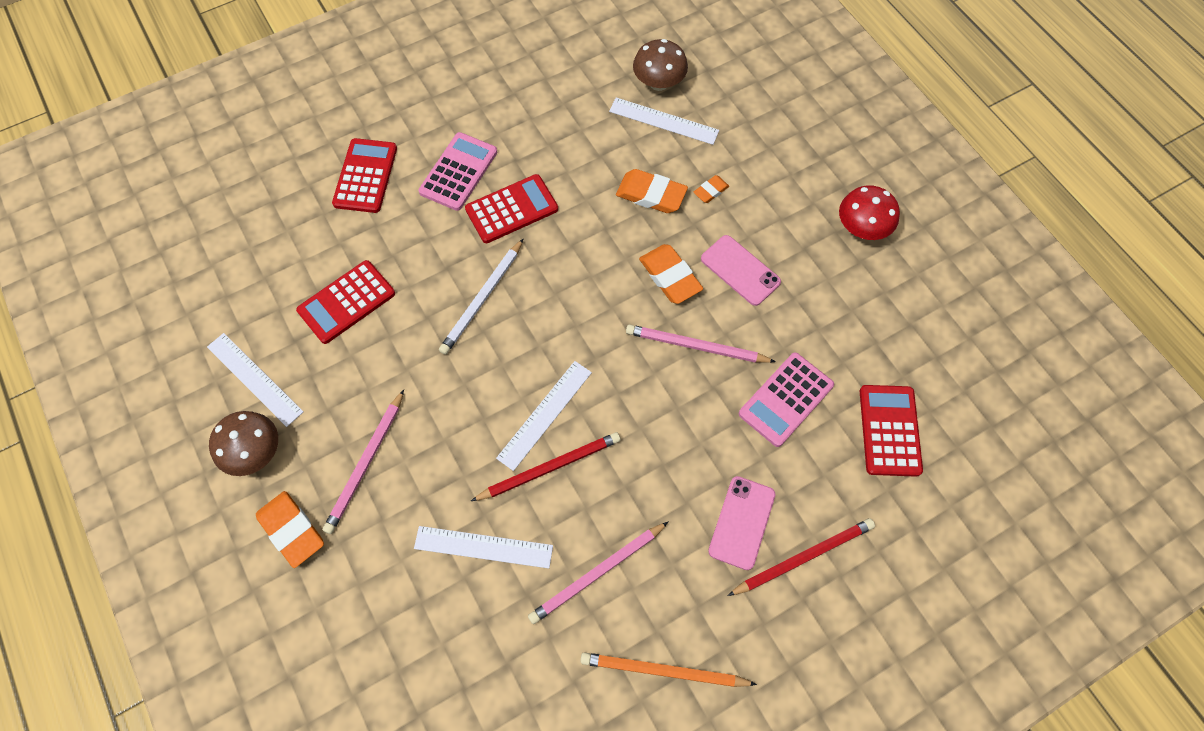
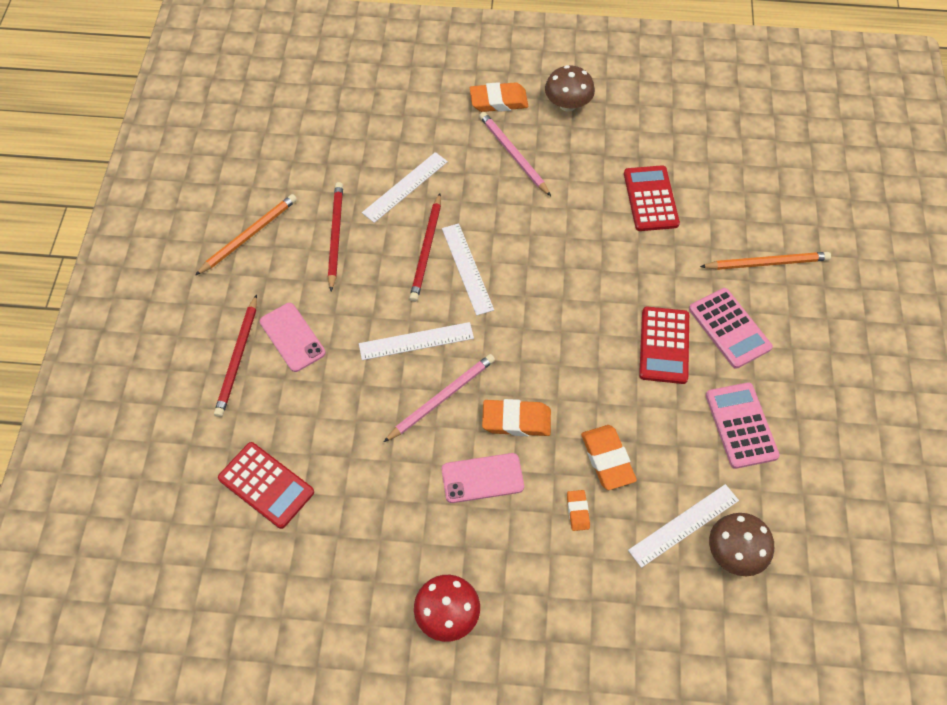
camera: 125 degrees right, 5 degrees down
(254, 379) = (624, 124): white ruler -> white ruler (416, 341)
(365, 176) = (767, 263): red calculator -> orange pencil
(482, 299) = (592, 281): white pencil -> none
(597, 573) = (335, 236): pink pencil -> red pencil
(651, 195) = (607, 459): orange eraser -> orange eraser turned 75 degrees counterclockwise
(786, 399) = (350, 430): pink calculator -> pink calculator (741, 425)

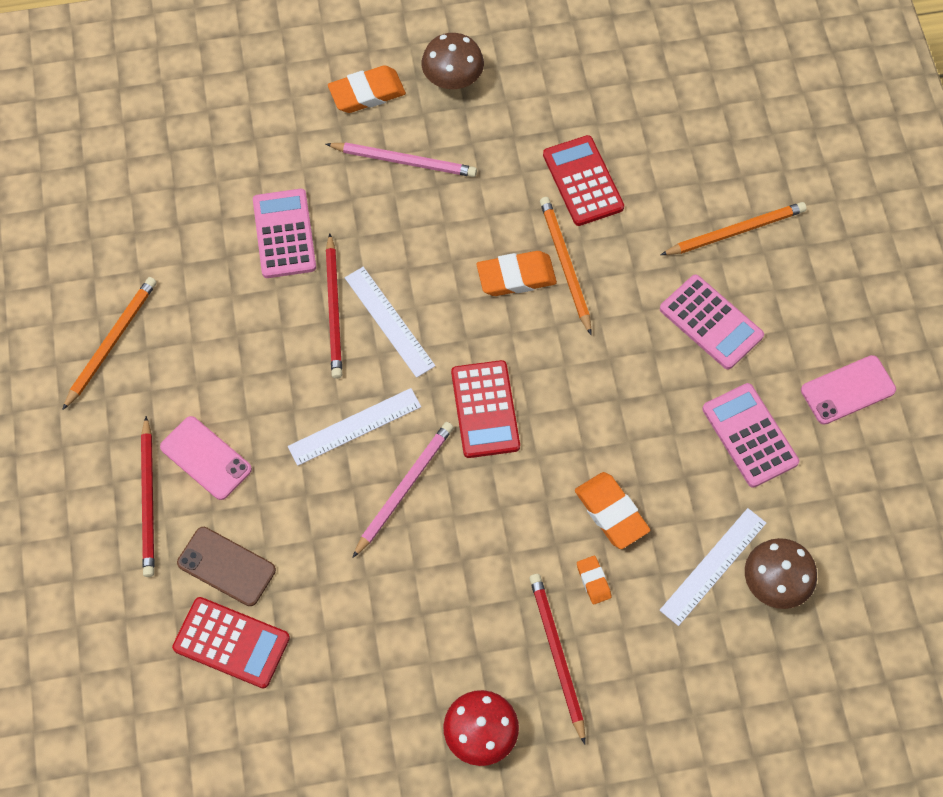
camera: 15 degrees left, 5 degrees up
(281, 424) = (226, 566): none -> brown phone
(335, 236) = (218, 318): red pencil -> red pencil (557, 655)
(405, 187) = (284, 234): white ruler -> pink calculator
(482, 478) = (477, 570): pink phone -> pink phone (847, 390)
(513, 155) = (404, 161): pink pencil -> pink pencil turned 150 degrees clockwise
(516, 420) = (497, 493): orange eraser -> orange eraser (516, 277)
(620, 257) = (565, 264): none -> orange pencil
(664, 345) = (642, 361): red calculator -> red calculator (485, 409)

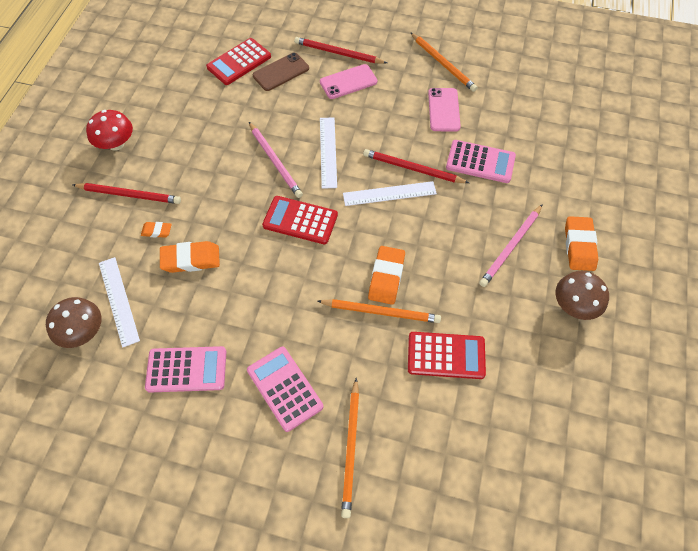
camera: 115 degrees right, 5 degrees down
(711, 322) = (285, 388): pink calculator -> pink calculator turned 75 degrees clockwise
(847, 390) = (176, 460): pink phone -> pink phone (444, 110)

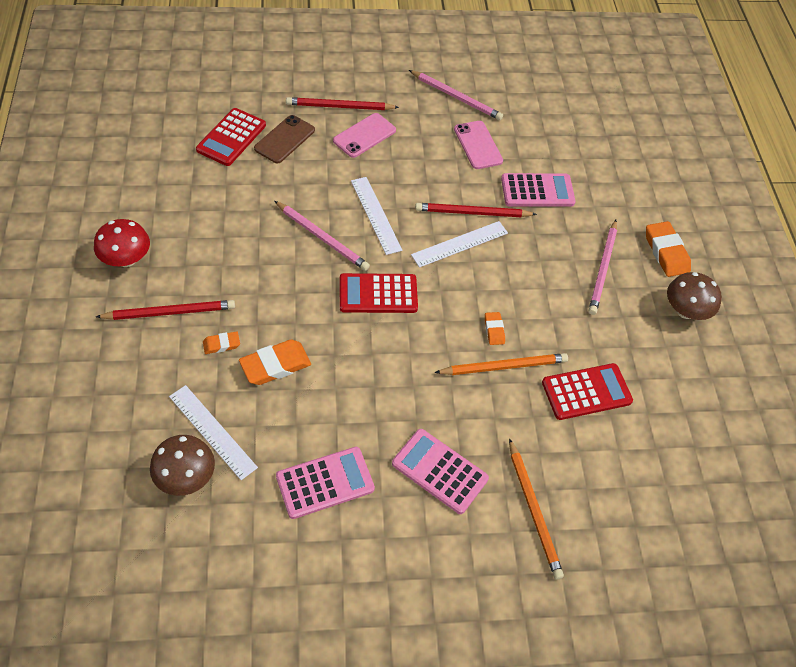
camera: 25 degrees left, 5 degrees down
(386, 277) = (494, 330): orange eraser -> orange eraser, size x0.55
(443, 64) = (456, 97): orange pencil -> pink pencil

